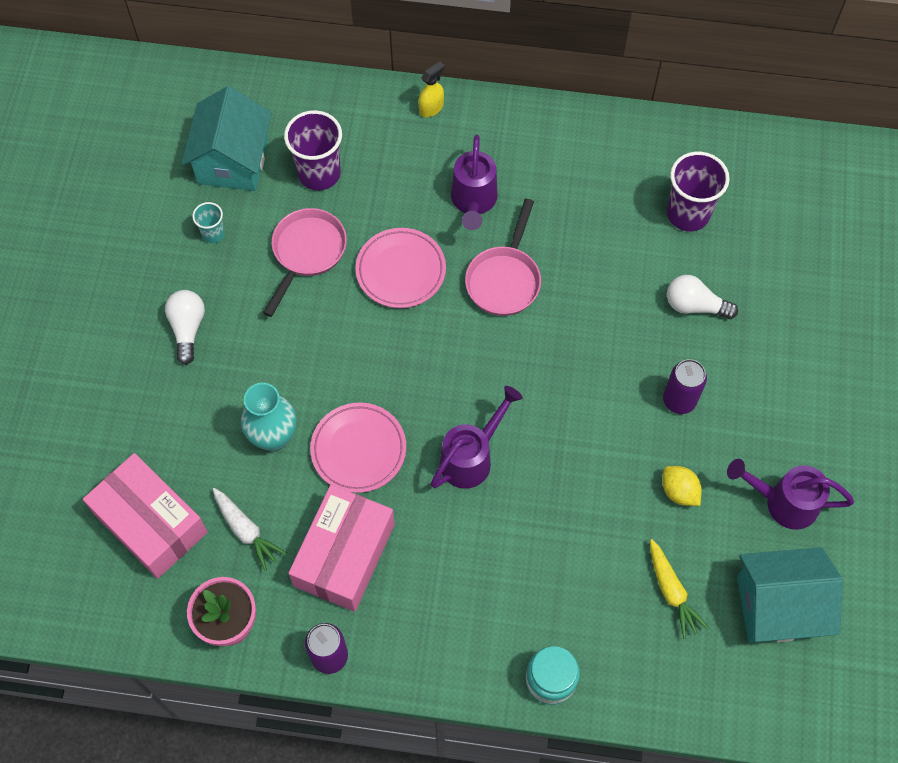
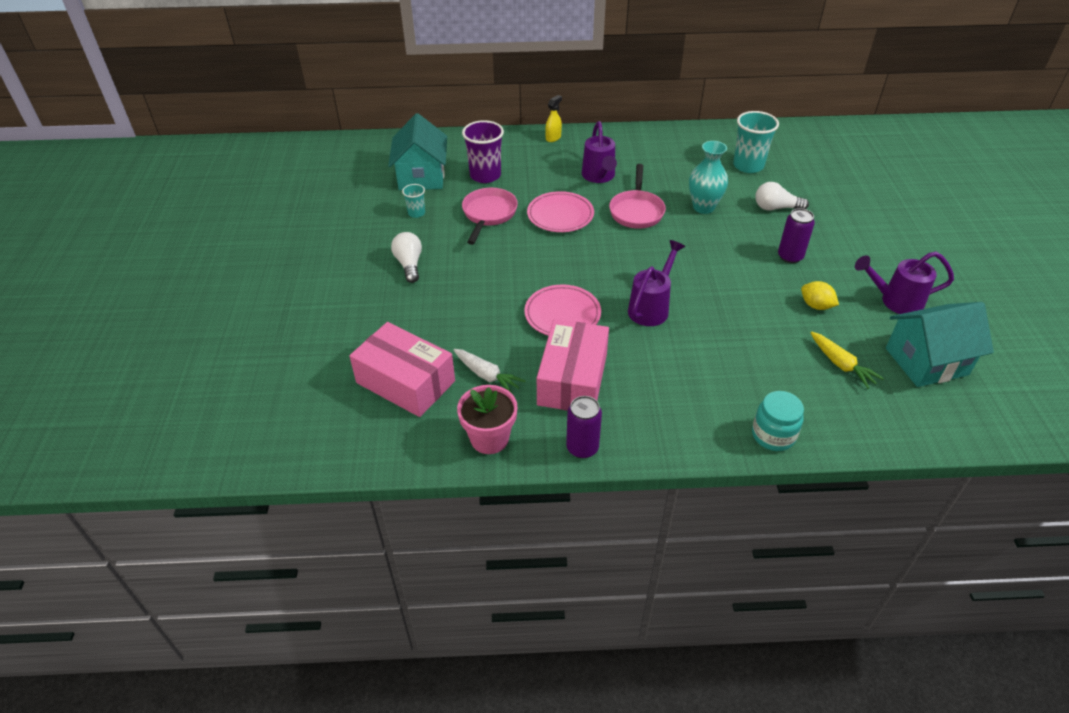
camera: 10 degrees left, 20 degrees down
(274, 437) = (493, 316): turquoise vase -> turquoise vase (703, 207)
(688, 214) = (748, 166): purple cup -> turquoise cup

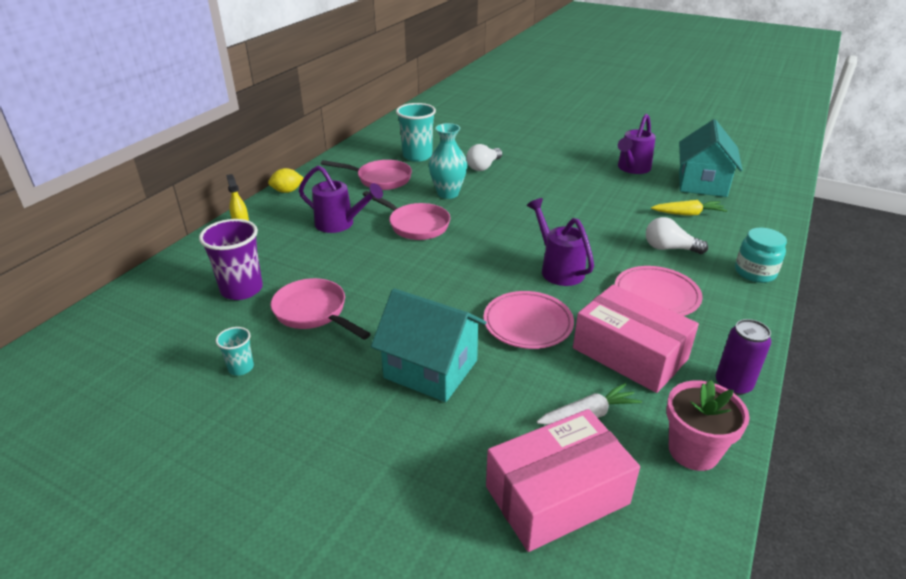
camera: 60 degrees left, 10 degrees down
(409, 264) = (334, 410): white light bulb -> white light bulb (669, 248)
(421, 176) = (174, 337): turquoise house -> turquoise house (431, 369)
(560, 215) = (372, 267): pink plate -> pink plate (656, 295)
(685, 165) = (380, 179): none -> pink pan
(790, 256) = (548, 184): purple can -> none
(816, 305) = (614, 197): yellow lemon -> yellow lemon (287, 191)

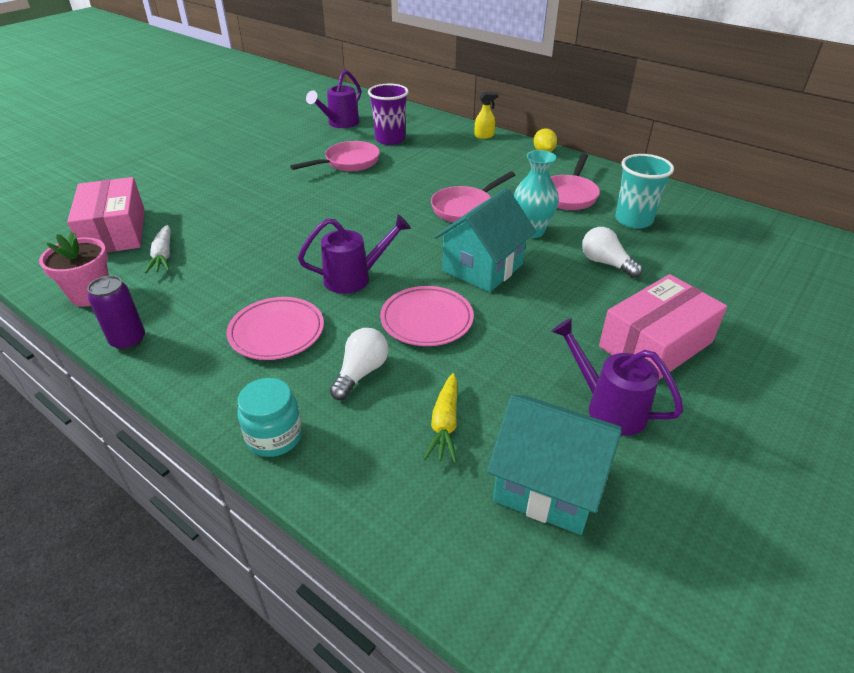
camera: 100 degrees right, 5 degrees up
(241, 368) = (304, 142): turquoise cup -> none
(340, 224) = (476, 173): purple watering can -> purple watering can (340, 124)
(431, 369) = (258, 200): turquoise house -> turquoise house (483, 267)
(528, 324) = (281, 247): pink plate -> pink plate (426, 320)
(629, 353) = (208, 291): pink box -> pink box (655, 344)

